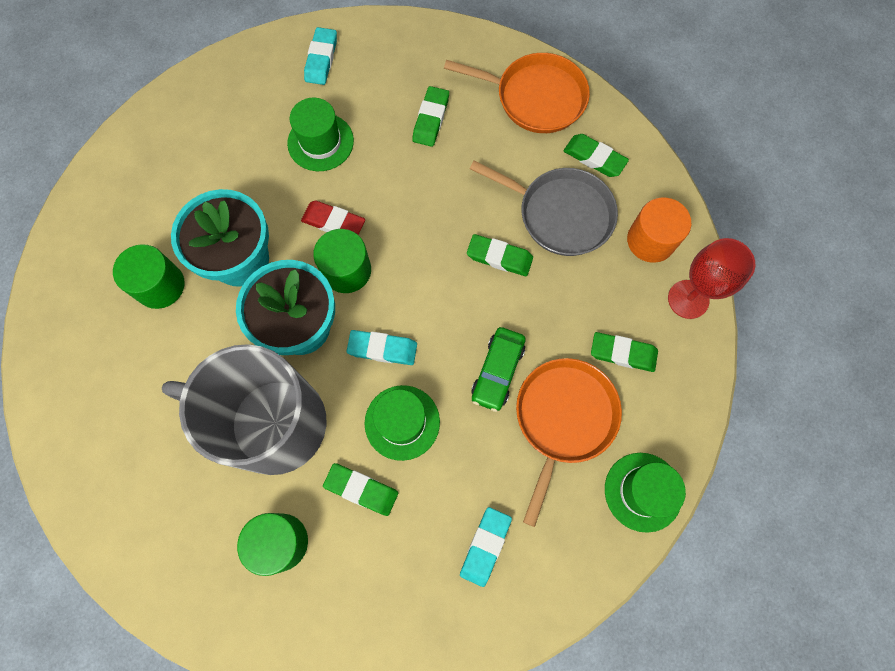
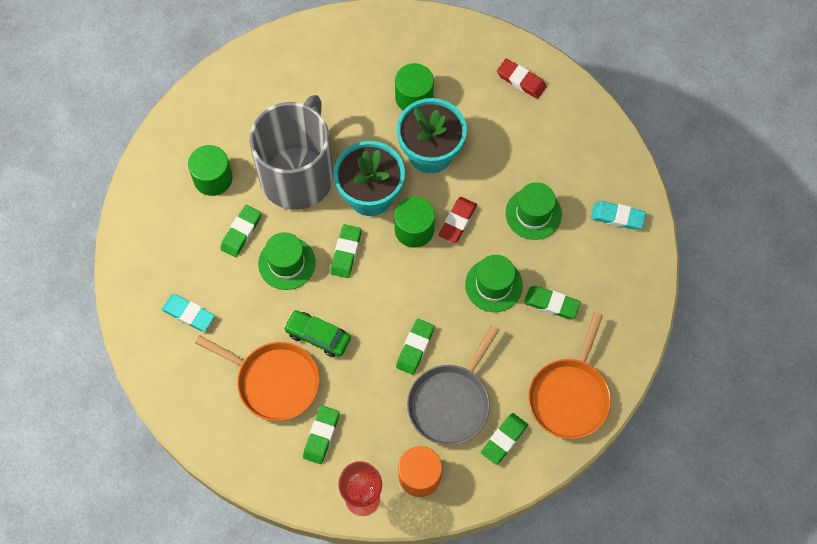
camera: 95 degrees right, 5 degrees down
(141, 163) = (521, 80): none -> red eraser
(382, 349) = (346, 252): turquoise eraser -> green eraser
(643, 491) = (210, 433): green hat -> green hat (493, 285)

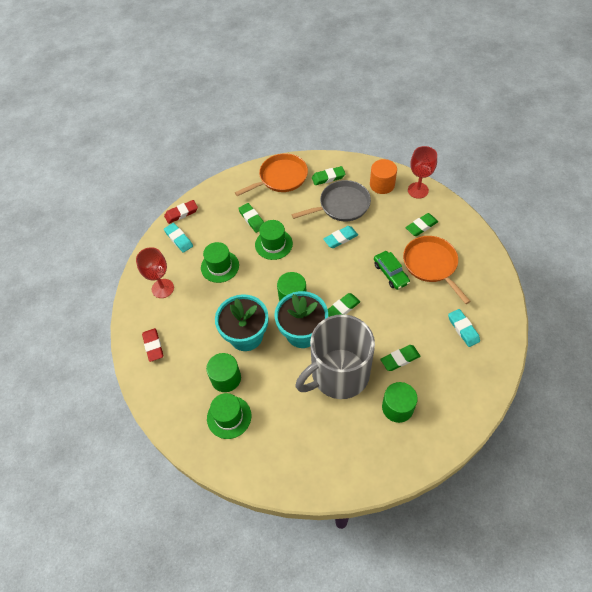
camera: 140 degrees left, 10 degrees down
(287, 263) = (382, 323): green hat -> green hat (229, 417)
(415, 348) = (340, 238): green eraser -> turquoise eraser
(457, 221) = (264, 287): red eraser -> red eraser (181, 213)
(574, 146) = (162, 288): none -> red goblet

